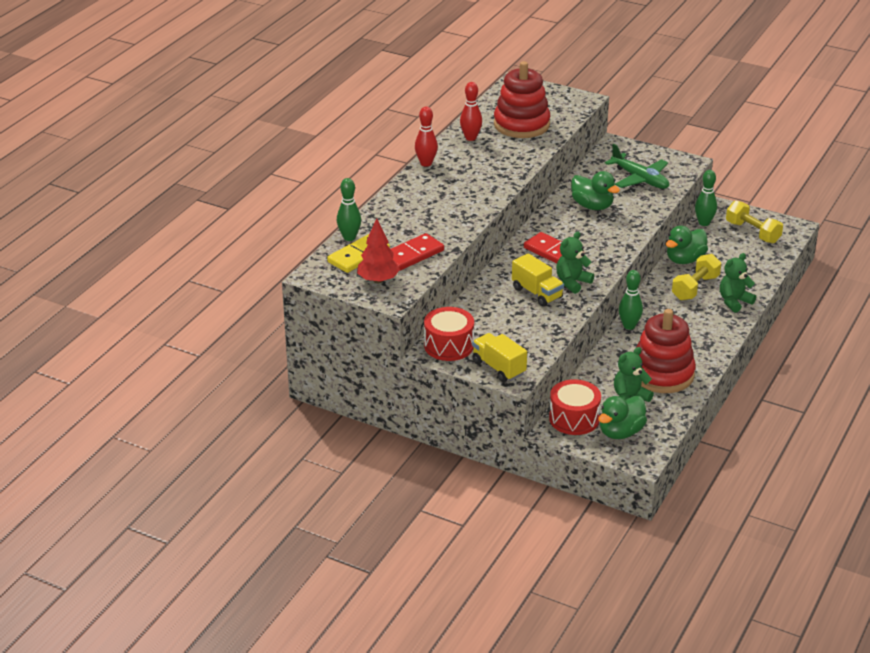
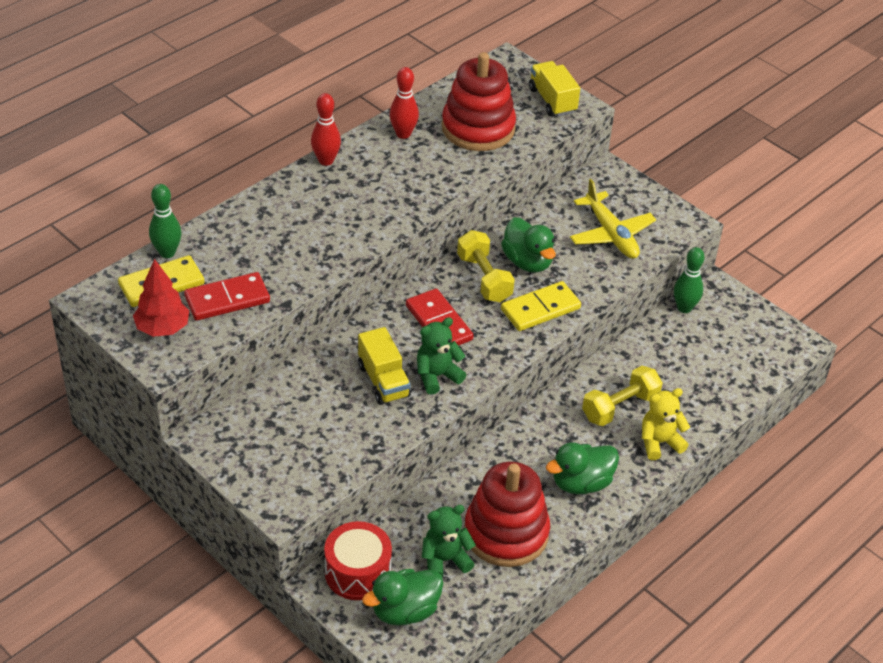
camera: 15 degrees right, 10 degrees up
(448, 346) = (229, 434): red drum -> none
(498, 368) = (271, 487): yellow truck -> yellow truck (552, 100)
(619, 231) = (540, 309): none -> yellow domino
(629, 326) = (504, 445): green bowling pin -> none
(640, 179) = (611, 234): green plane -> yellow plane
(684, 260) = (629, 359): green duck -> green duck (581, 483)
(734, 302) = (659, 442): green teddy bear -> yellow teddy bear
(752, 232) = (740, 338): yellow dumbbell -> yellow dumbbell (484, 278)

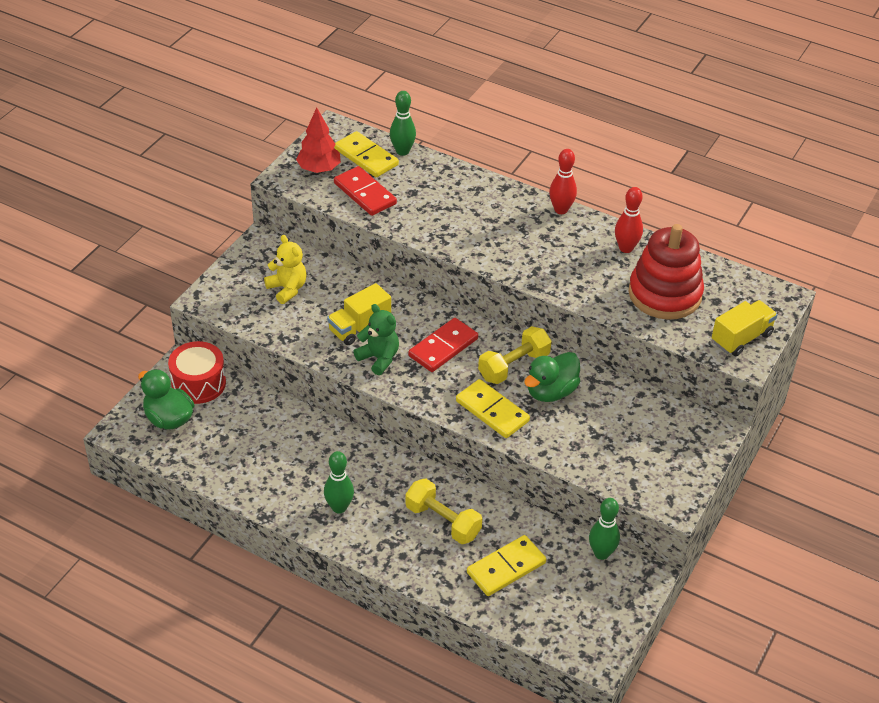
camera: 75 degrees right, 0 degrees up
(445, 560) = (226, 432): green teddy bear -> none
(506, 533) = (266, 466): red stacking toy -> none
(581, 483) = (339, 507): green duck -> green bowling pin
(611, 234) = (622, 446): yellow plane -> none
(659, 442) = (409, 558): yellow teddy bear -> yellow teddy bear (287, 289)
(687, 376) = (506, 568): none -> yellow domino

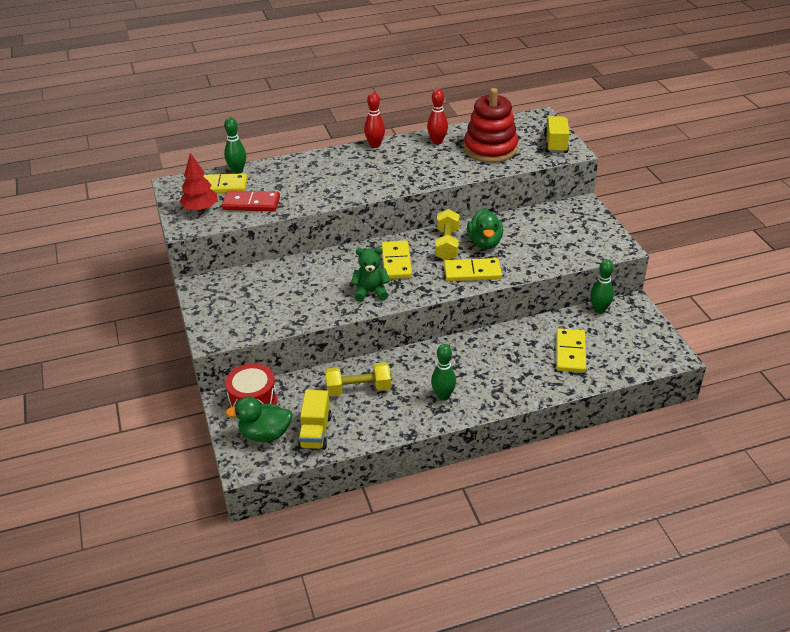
camera: 45 degrees left, 5 degrees down
(287, 289) = (256, 296): yellow teddy bear -> none
(359, 327) = (333, 285): yellow truck -> yellow truck (315, 432)
(443, 347) = (396, 262): red domino -> yellow domino
(443, 521) = (506, 357): yellow dumbbell -> yellow dumbbell (358, 389)

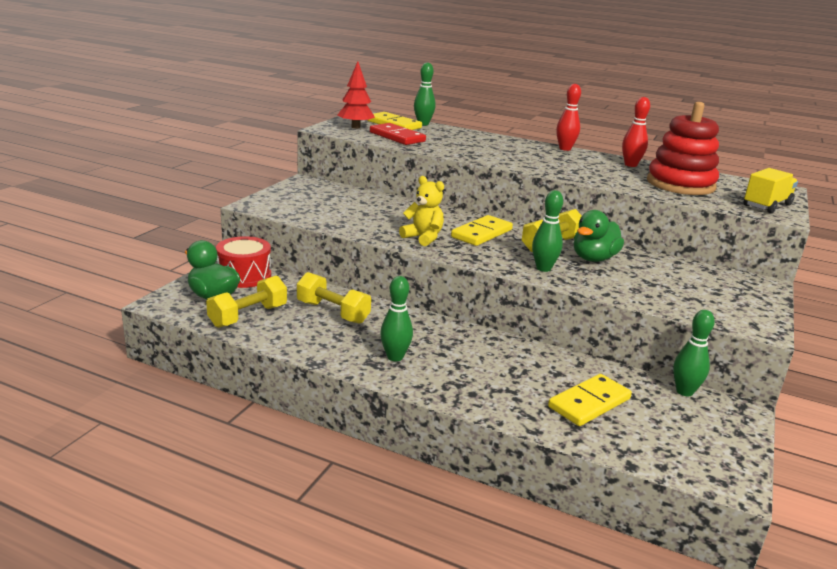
camera: 40 degrees right, 15 degrees down
(315, 432) = (248, 316): yellow truck -> yellow dumbbell
(371, 292) = (423, 238): green teddy bear -> yellow teddy bear
(472, 272) = (543, 268): yellow domino -> green bowling pin

